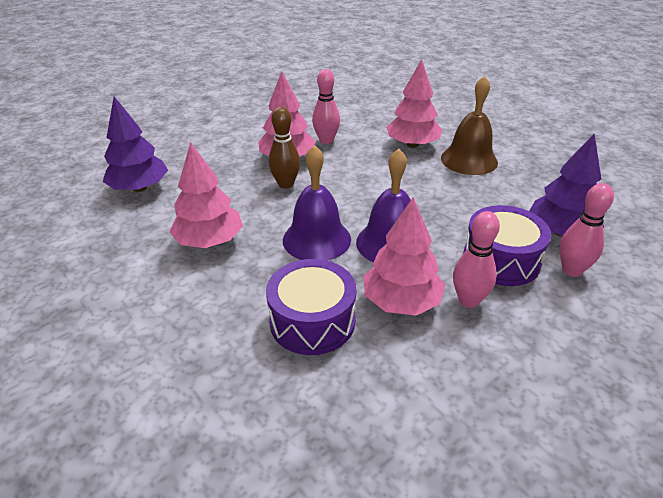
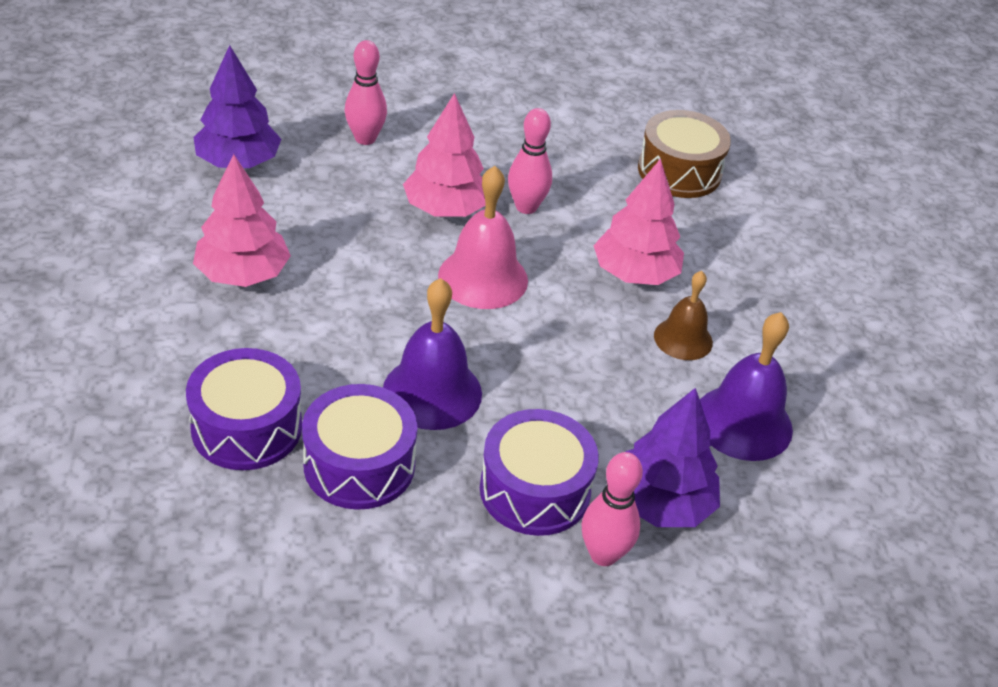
camera: 30 degrees right, 5 degrees up
(286, 184) = (403, 245): brown bowling pin -> none
(316, 239) = (356, 338): purple bell -> purple bell (743, 422)
(345, 179) = (483, 278): none -> pink bell
(375, 99) = (679, 171): none -> brown drum
(401, 302) = (359, 465): pink tree -> purple drum
(468, 300) = (432, 509): pink bowling pin -> pink bowling pin (365, 139)
(469, 160) = (683, 339): brown bell -> brown bell, size x0.64

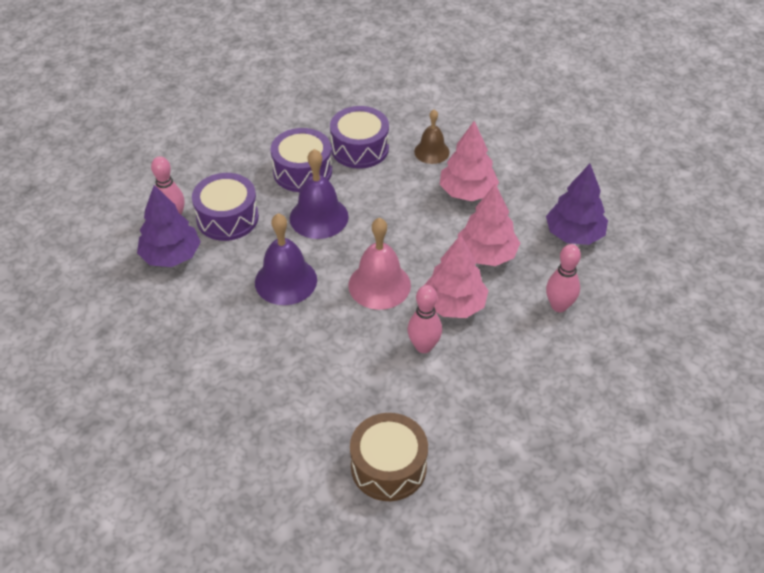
camera: 135 degrees right, 5 degrees up
(635, 274) = (317, 359): pink tree -> pink tree (486, 254)
(683, 339) = (249, 343): brown bell -> brown bell (431, 151)
(743, 422) = (173, 324): purple bell -> purple bell (286, 281)

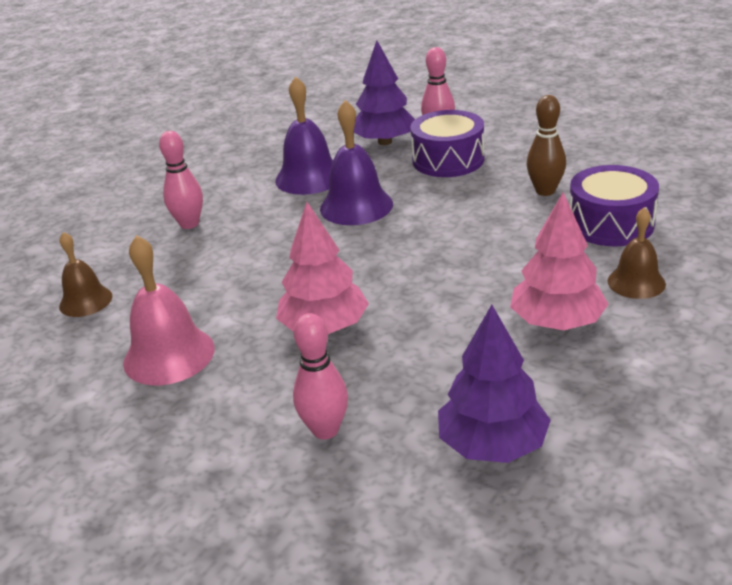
camera: 90 degrees right, 15 degrees down
(302, 171) = (545, 191): purple drum -> brown bowling pin
(319, 217) = (465, 212): purple bell -> purple bell (309, 177)
(379, 285) = (355, 266): pink bell -> pink bell (169, 355)
(388, 467) = (85, 301): brown drum -> brown bell
(423, 346) = (253, 309): pink bowling pin -> pink bowling pin (189, 224)
(486, 254) = (425, 350): pink tree -> none

